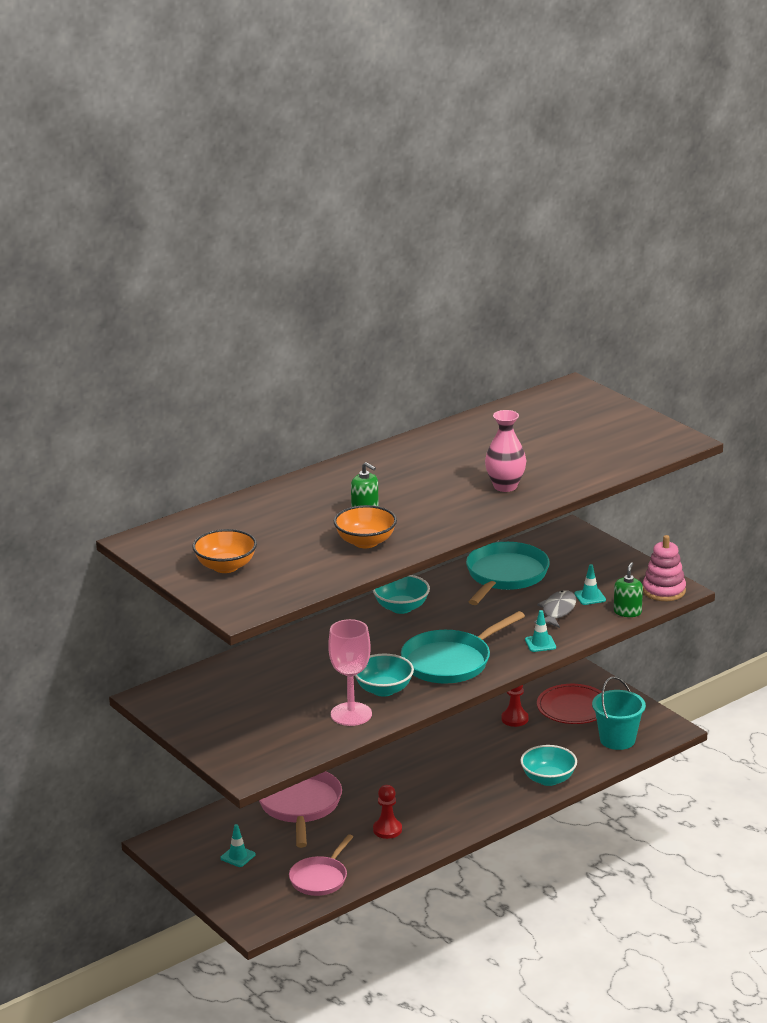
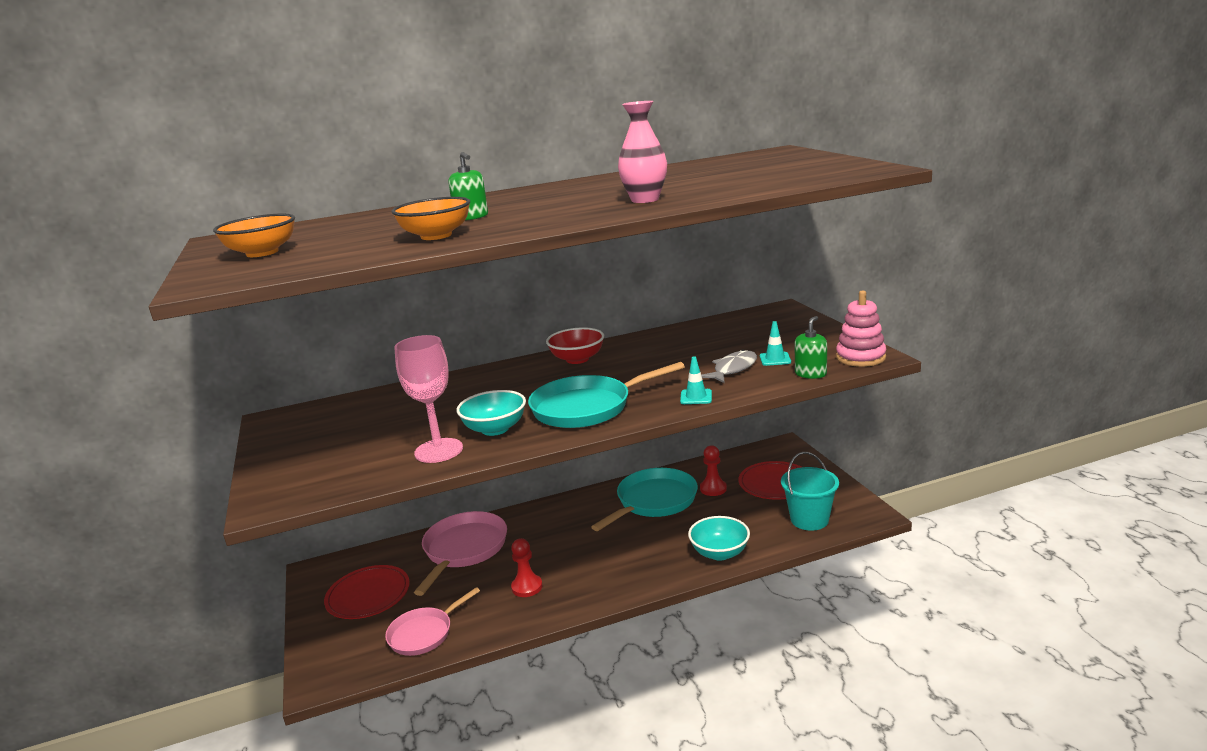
camera: 20 degrees right, 5 degrees down
(237, 856) = (368, 595): turquoise traffic cone -> red plate
(401, 608) = (577, 359): turquoise bowl -> red bowl
(505, 576) = (697, 339): turquoise pan -> turquoise pan (654, 501)

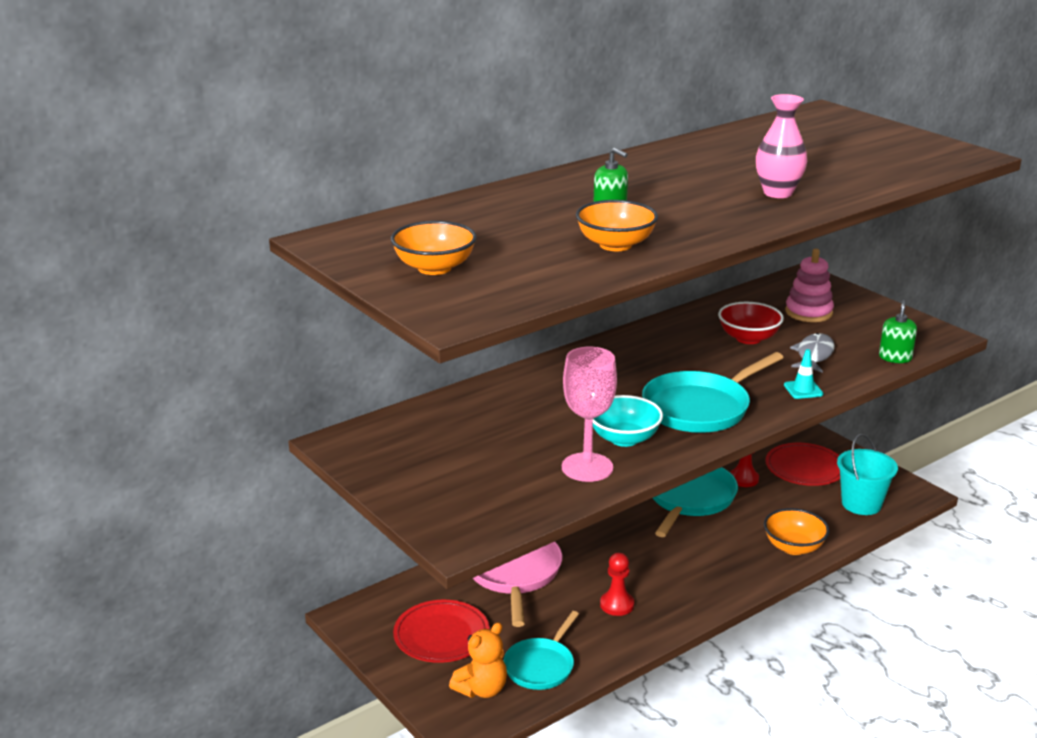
camera: 20 degrees left, 5 degrees up
(361, 648) = (482, 689): none -> orange teddy bear
(424, 633) = (541, 666): pink pan -> turquoise pan
(577, 359) = (633, 348): red bowl -> red bowl (748, 338)
(719, 553) = (793, 547): turquoise bowl -> orange bowl
(775, 359) = (847, 341): turquoise traffic cone -> none
(860, 357) = (929, 337): pink stacking toy -> pink stacking toy (808, 312)

